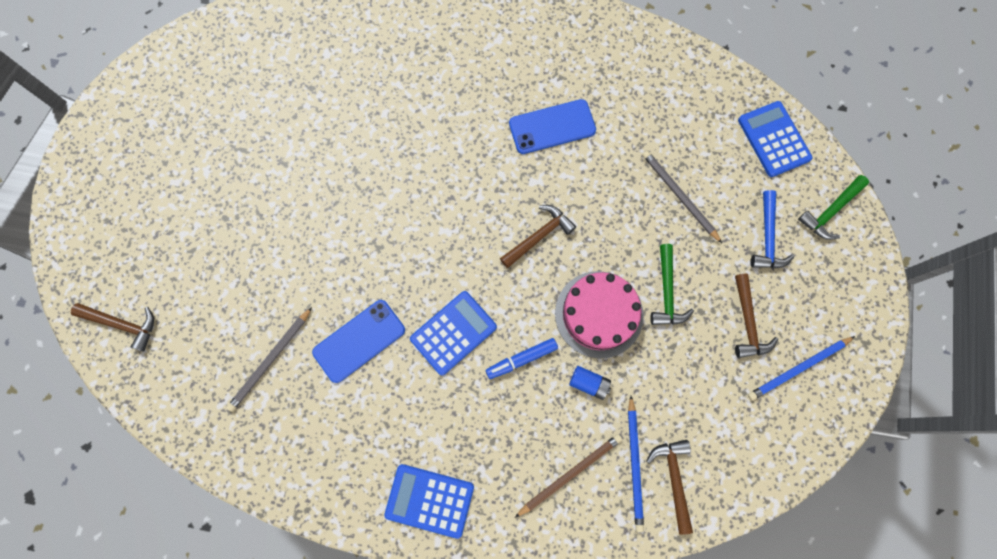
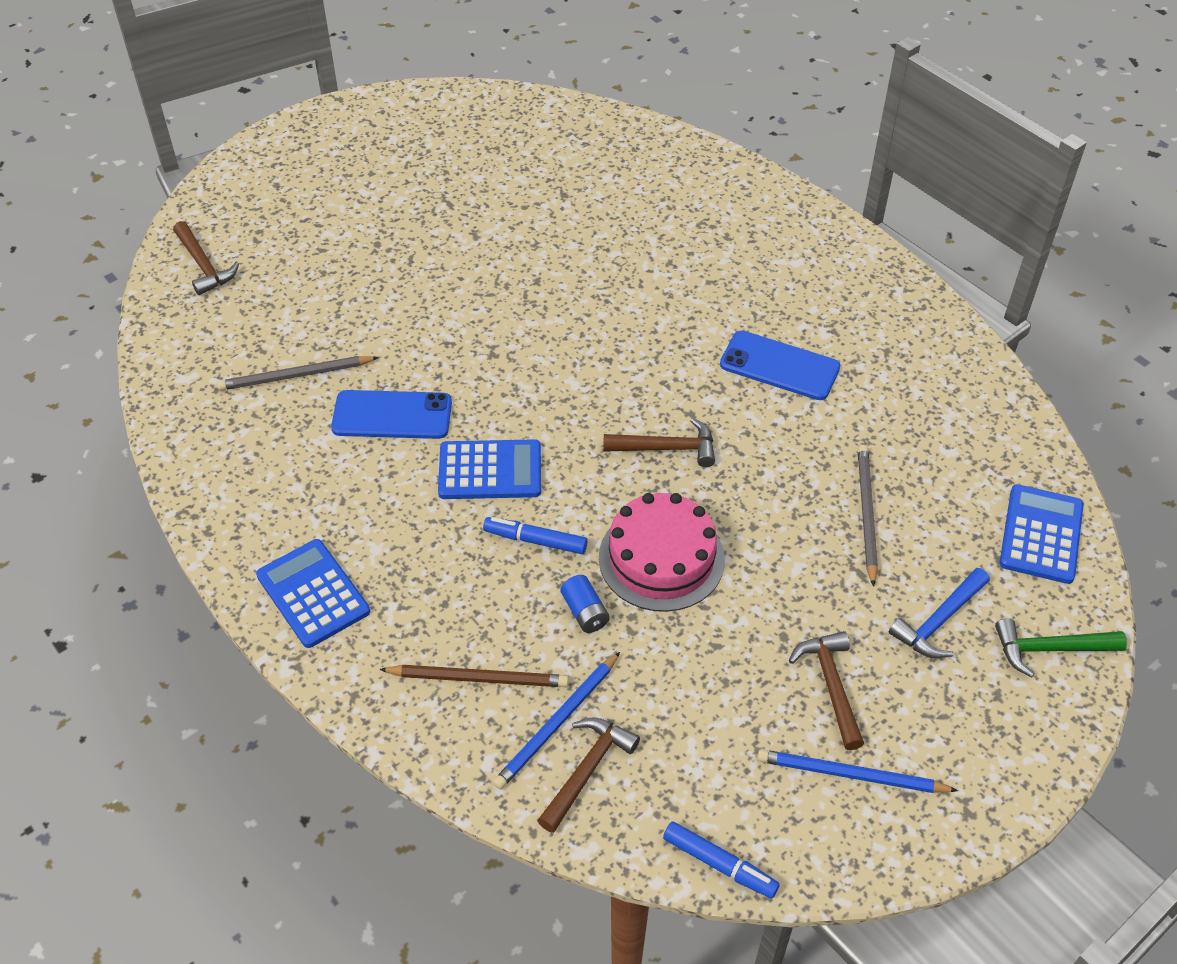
camera: 40 degrees right, 25 degrees down
(667, 292) = (760, 591): green hammer -> none
(747, 322) = (831, 685): brown hammer -> brown hammer turned 135 degrees clockwise
(780, 475) = (719, 864): none -> blue marker

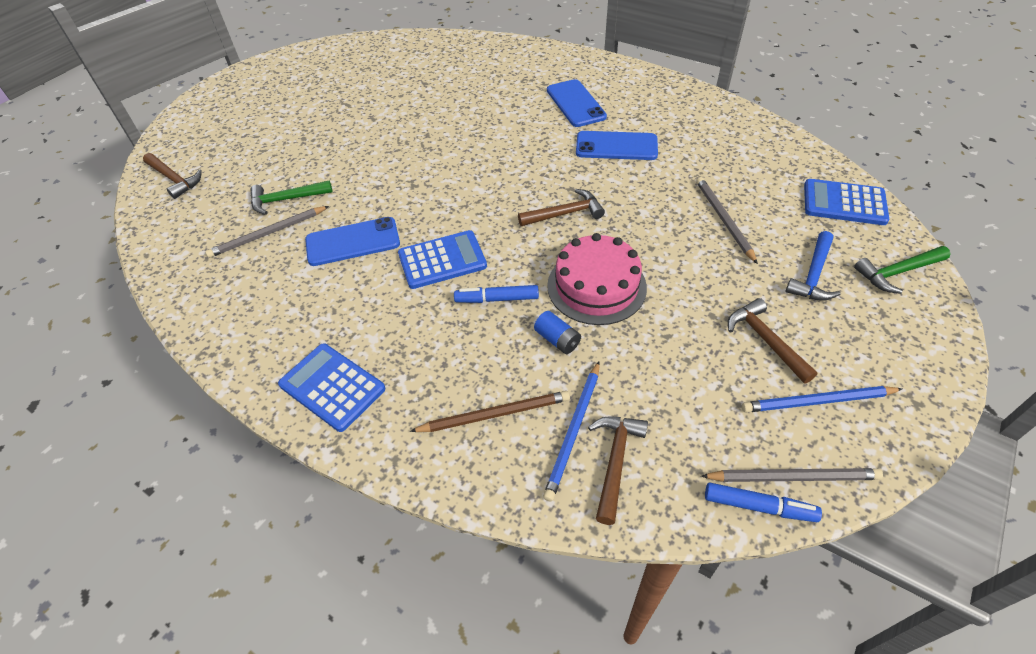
camera: 15 degrees left, 0 degrees up
(330, 333) = (286, 200): none -> green hammer
(755, 282) = (575, 103): none -> blue phone
(774, 846) = (793, 477): none -> grey pencil
(1041, 534) = (844, 203): blue calculator -> blue calculator turned 75 degrees counterclockwise

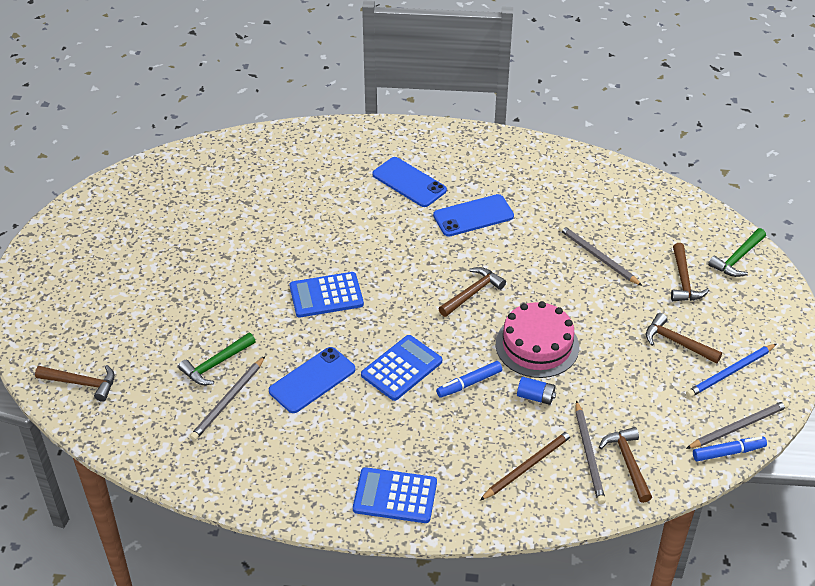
camera: 30 degrees left, 5 degrees down
(573, 431) = (589, 454): blue pencil -> grey pencil
(813, 275) = (683, 281): blue hammer -> brown hammer
(844, 203) = (676, 212): blue calculator -> blue calculator (326, 295)

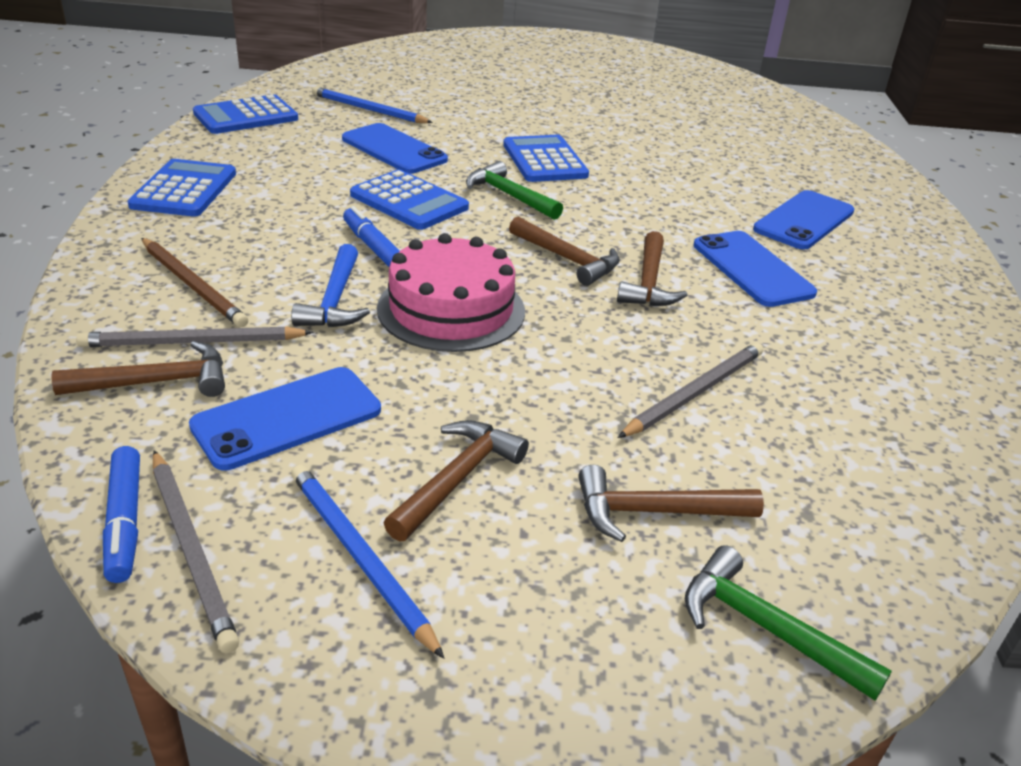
camera: 85 degrees right, 10 degrees down
(82, 383) = (403, 55): brown hammer -> brown hammer (648, 282)
(216, 364) = (424, 105): green hammer -> green hammer (509, 195)
(228, 400) = (368, 109): grey pencil -> blue pencil
(246, 481) = (246, 116): none -> blue calculator
(535, 397) = (335, 300): blue battery -> blue hammer
(646, 406) = (287, 418): none -> blue phone

